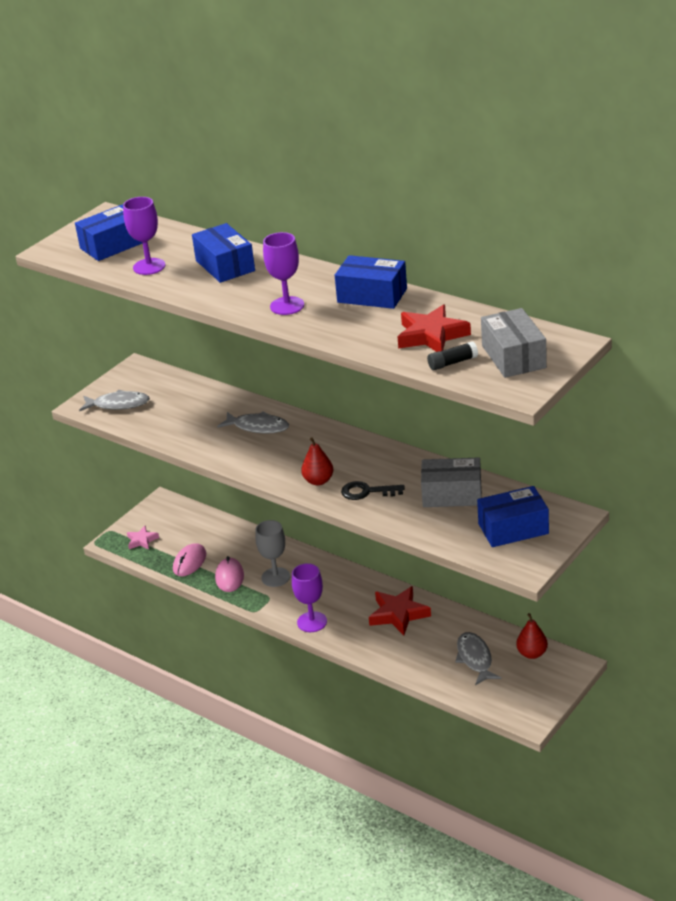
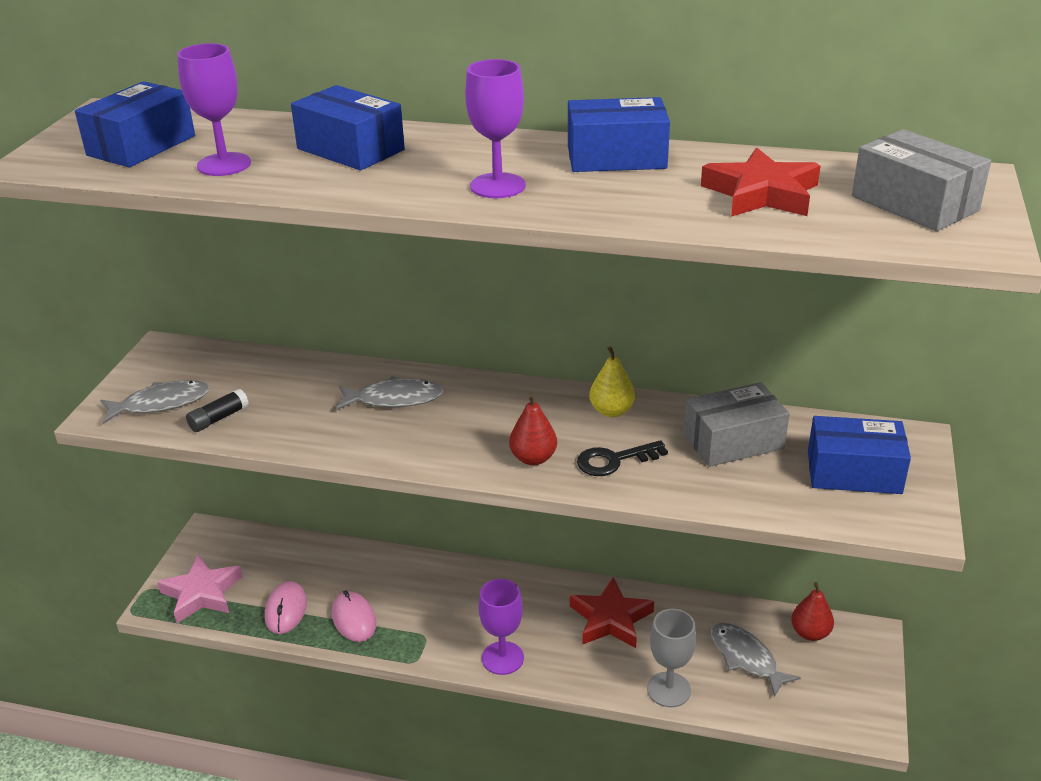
camera: 25 degrees left, 0 degrees up
(142, 540) = (202, 593): pink star -> pink star, size x1.75
(275, 577) = (418, 605): grey goblet -> grey goblet (668, 689)
(389, 460) = (611, 411): none -> yellow pear
(452, 363) = (835, 223): black glue stick -> black glue stick (218, 418)
(513, 529) = (854, 472): blue box -> blue box turned 45 degrees clockwise

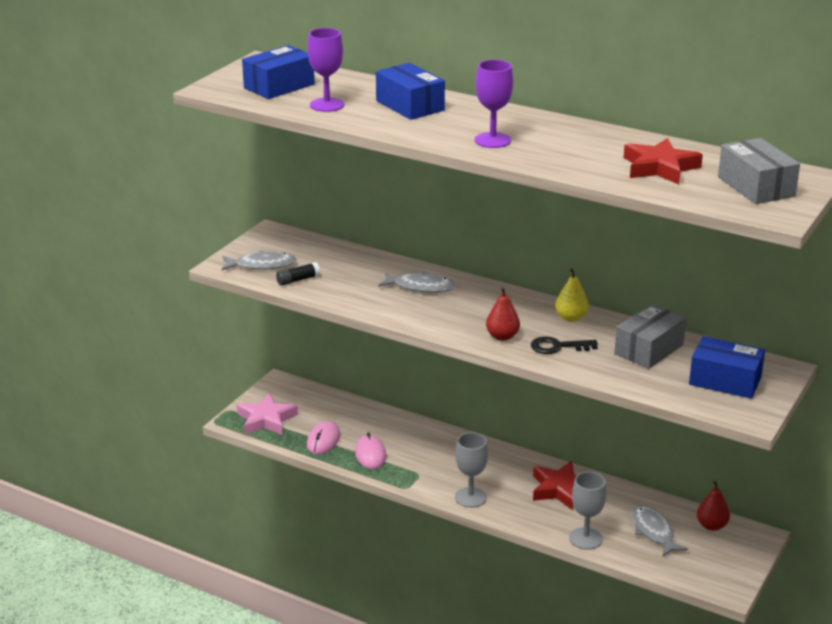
camera: 15 degrees right, 5 degrees down
(502, 658) = (470, 497): purple goblet -> grey goblet
(616, 157) = (580, 133): blue box -> none
(733, 441) = (649, 349): grey box -> grey box turned 45 degrees counterclockwise

